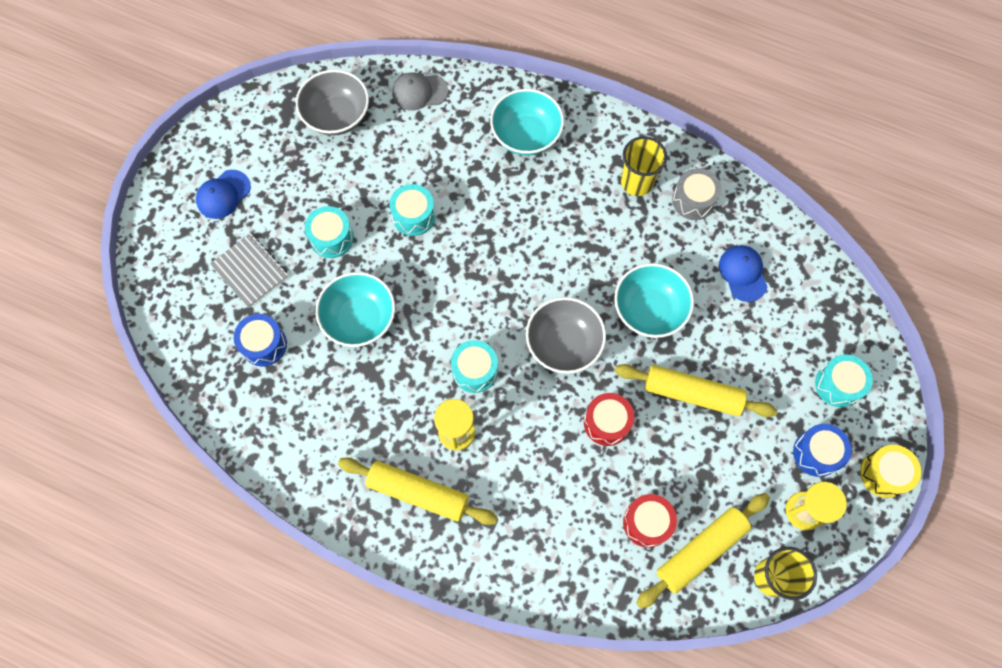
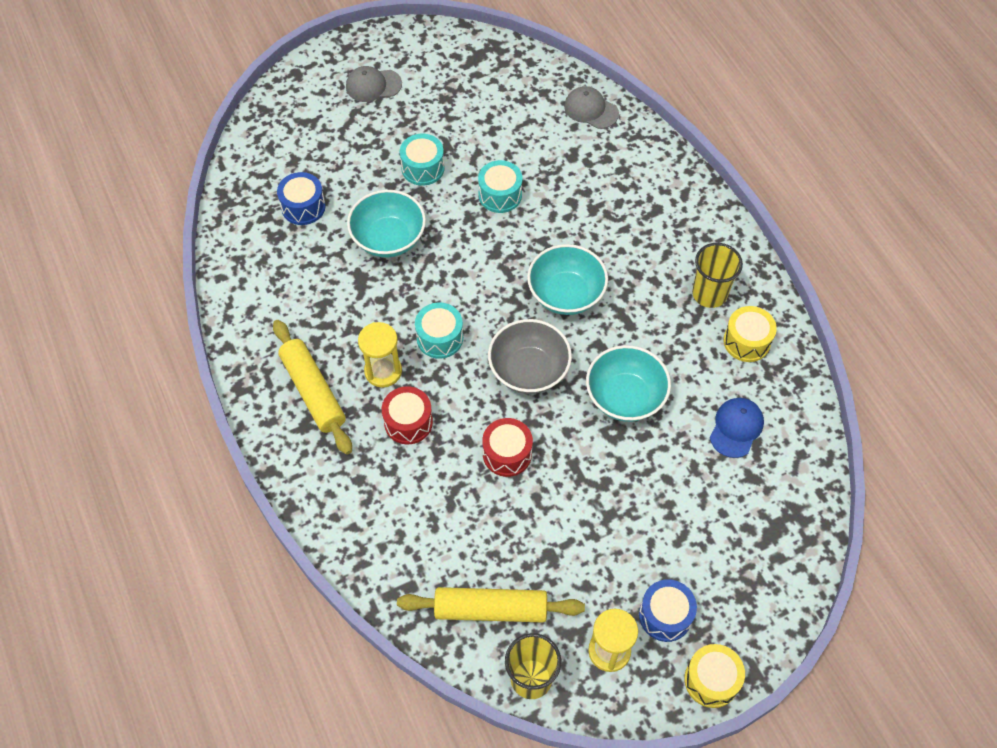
camera: 40 degrees right, 10 degrees down
(223, 194) = (373, 85): blue cap -> grey cap
(250, 271) = (342, 150): grey notebook -> none
(337, 116) = (509, 86): grey bowl -> none
(526, 135) = (648, 197): turquoise bowl -> turquoise bowl (566, 294)
(647, 522) = (467, 552): red drum -> red drum (408, 422)
(692, 393) = (600, 486): yellow rolling pin -> none
(693, 200) = (746, 341): grey drum -> yellow drum
(838, 385) = (738, 578): turquoise drum -> none

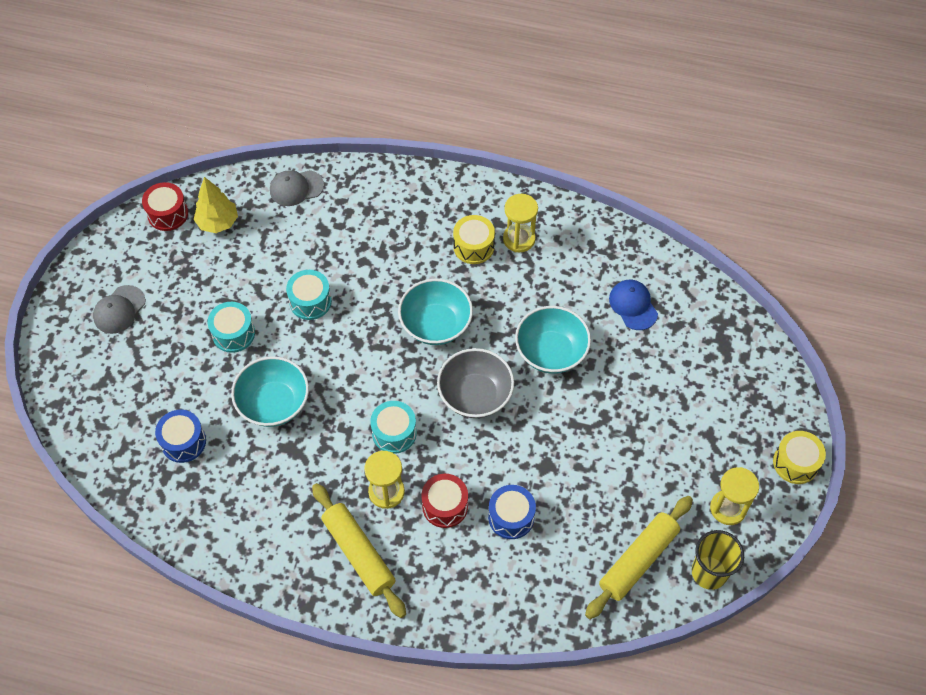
camera: 50 degrees left, 0 degrees up
(313, 392) = (359, 553): yellow rolling pin -> yellow rolling pin turned 45 degrees clockwise
(507, 86) = (218, 222): none -> yellow tree
(507, 454) = (529, 460): red drum -> red drum (168, 214)
(665, 615) = (730, 455): blue drum -> blue drum (511, 517)
(709, 294) = (519, 239): yellow cup -> yellow hourglass
(746, 341) = (575, 247): yellow drum -> yellow drum (473, 246)

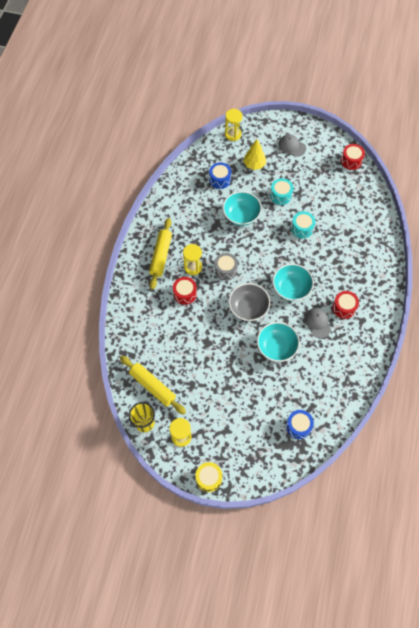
camera: 90 degrees right, 5 degrees up
(218, 222) = (348, 183): yellow tree -> yellow tree (254, 164)
(296, 188) = (374, 218): grey cap -> grey cap (317, 323)
(359, 553) = (161, 256): yellow rolling pin -> yellow rolling pin turned 45 degrees counterclockwise
(394, 433) = (225, 270): turquoise drum -> grey drum
(473, 246) = (344, 308): yellow drum -> red drum
(511, 517) = (178, 325): blue drum -> blue drum (298, 426)
(519, 239) = (351, 332): yellow hourglass -> yellow hourglass (233, 134)
(633, 305) = (310, 394): blue cap -> none

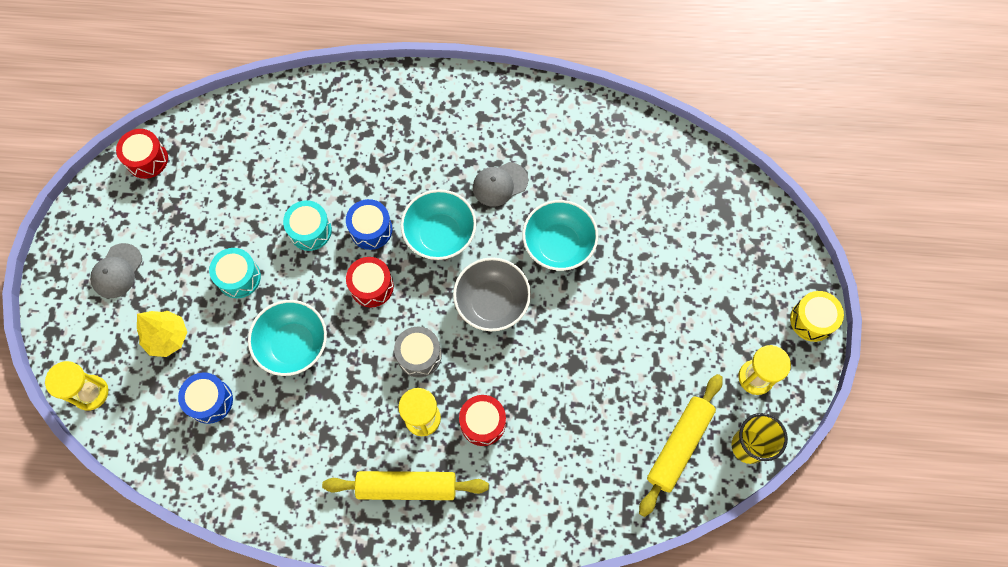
camera: 100 degrees left, 5 degrees up
(298, 426) = (689, 194): blue drum -> blue drum (371, 229)
(344, 308) = (463, 146): red drum -> red drum (371, 286)

